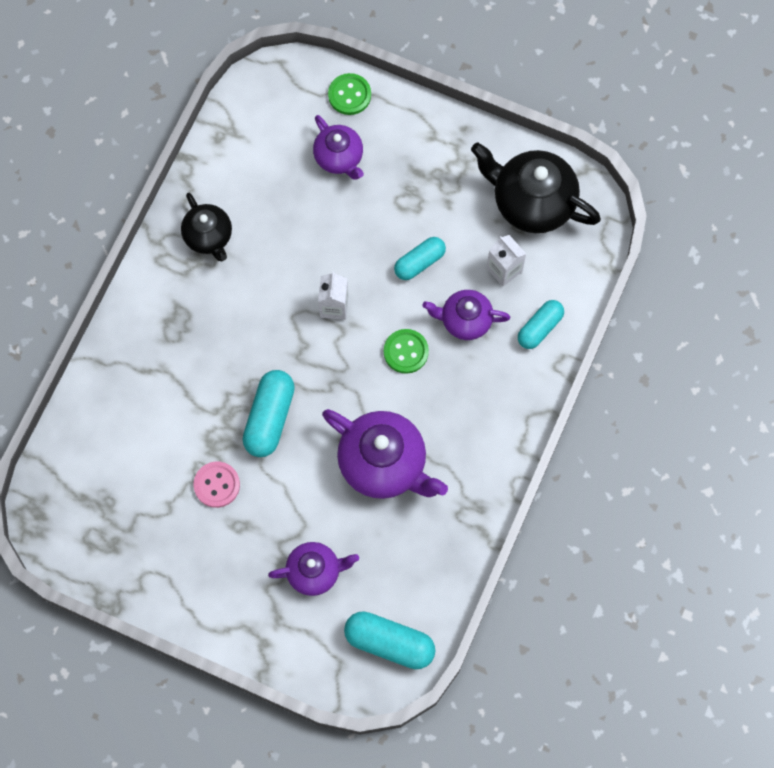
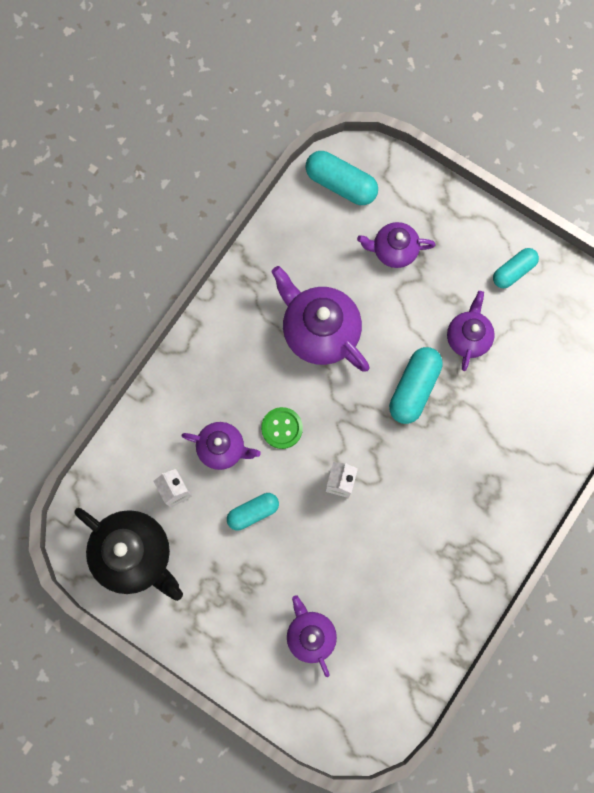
camera: 170 degrees left, 5 degrees up
(209, 237) = (448, 573): black teapot -> none
(217, 485) = (468, 337): pink button -> purple teapot
(349, 95) = (289, 703): green button -> none
(540, 328) = (156, 429): turquoise capsule -> turquoise capsule (513, 271)

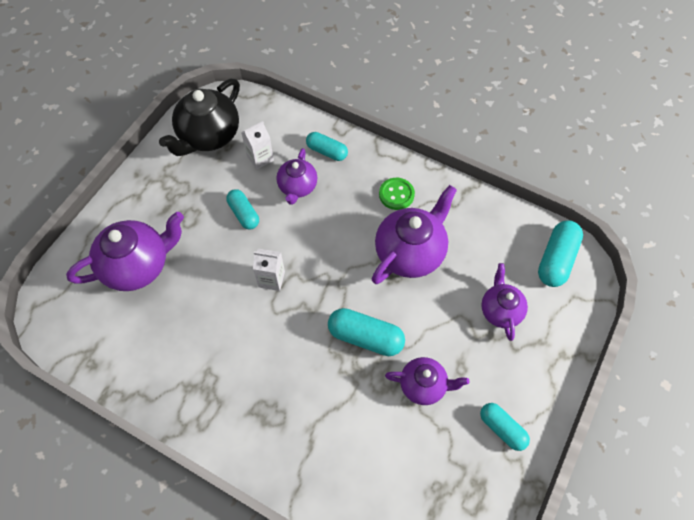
camera: 85 degrees right, 15 degrees down
(175, 411) = (327, 151): none -> turquoise capsule
(282, 428) = (318, 229): green button -> green button (396, 194)
(310, 635) = (138, 265): purple teapot -> purple teapot, size x1.66

